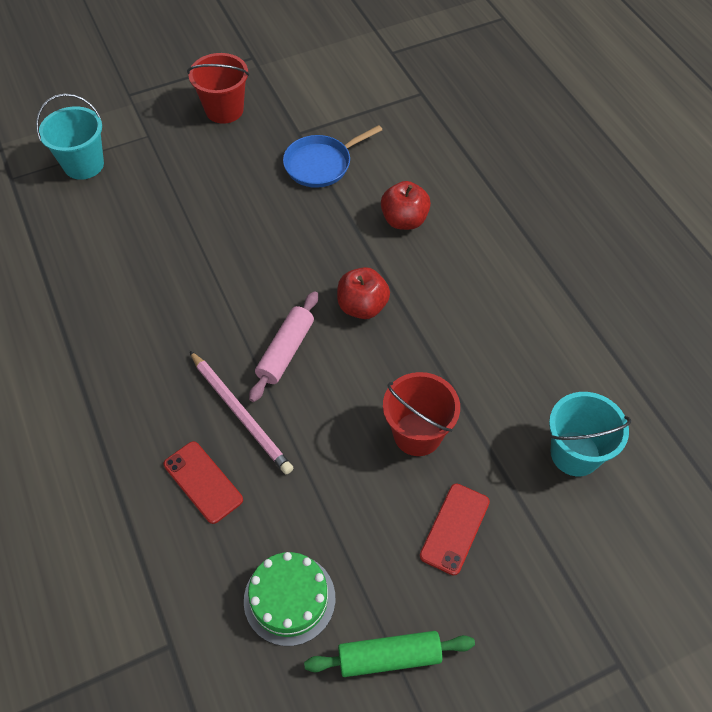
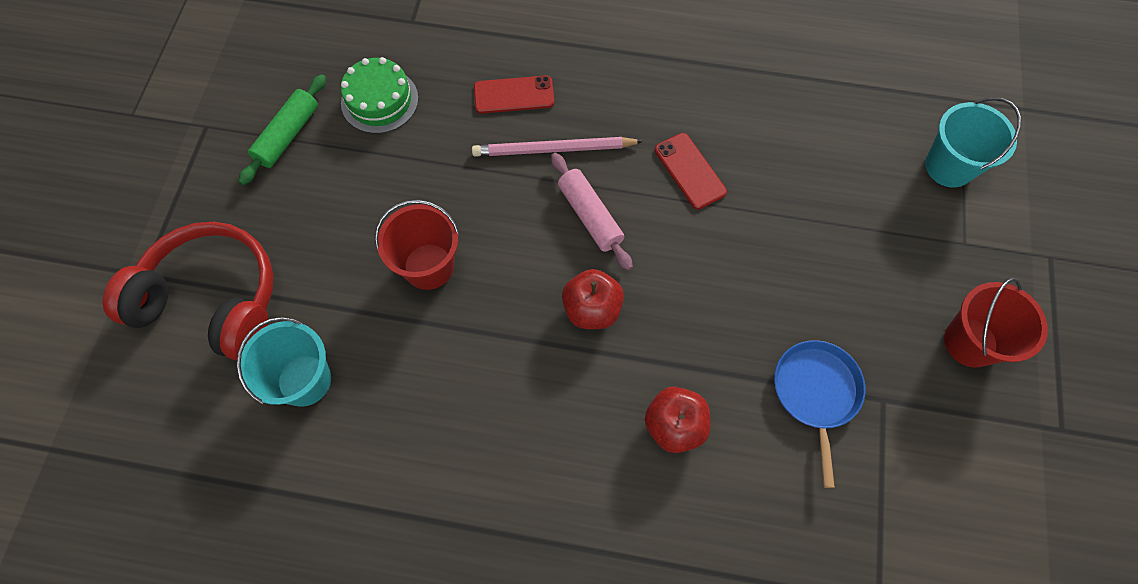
camera: 125 degrees right, 10 degrees up
(454, 528) = (331, 237): red phone -> red phone (690, 171)
(584, 579) = (213, 299): none -> red headphones

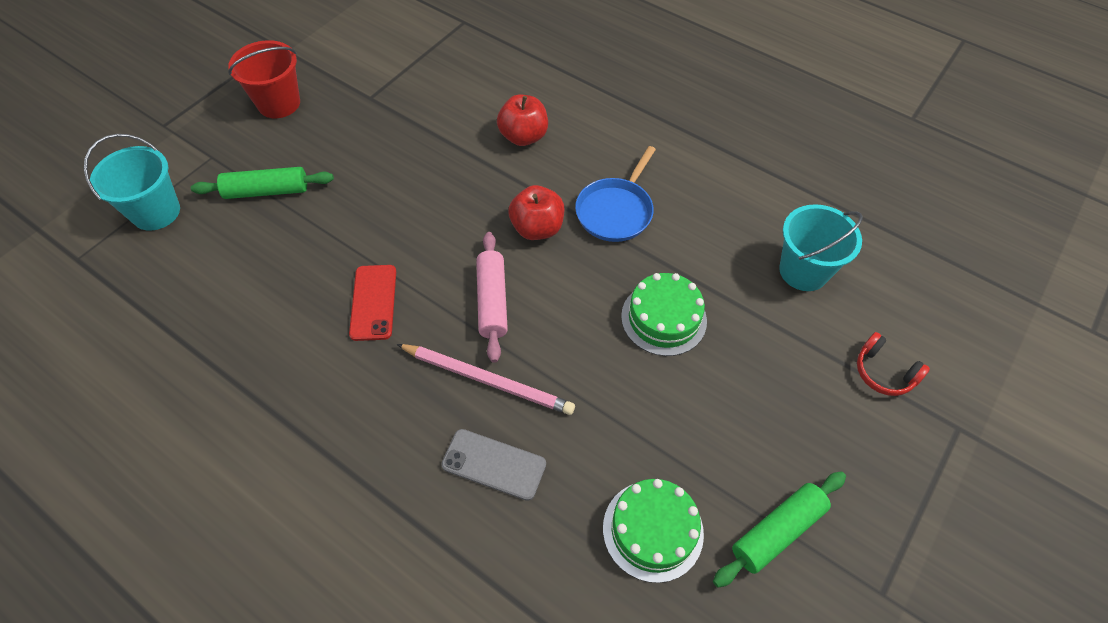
camera: 155 degrees left, 10 degrees down
(213, 299) = (883, 372): red headphones -> red headphones, size x0.42
(428, 266) = (663, 318): red bucket -> green cake
(514, 95) = (494, 464): red phone -> grey phone
(816, 393) = (411, 117): blue pan -> blue pan (615, 211)
(876, 232) = (266, 191): none -> green rolling pin

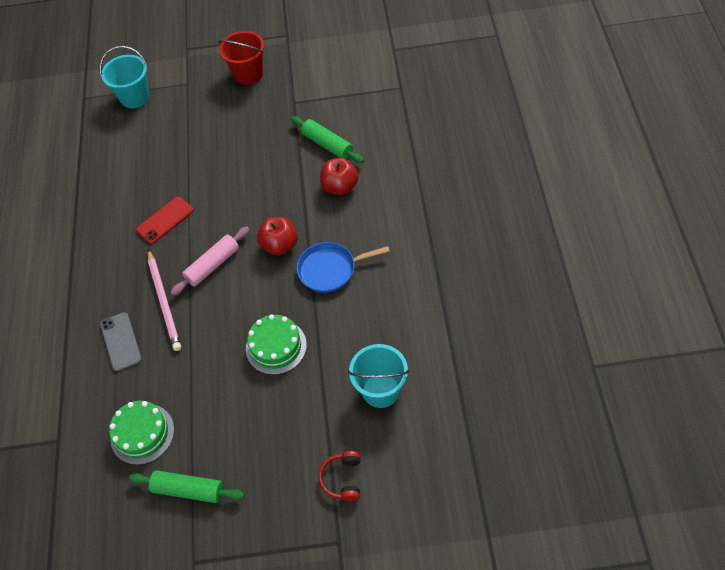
camera: 55 degrees right, 0 degrees up
(266, 191) = (188, 122): green rolling pin -> green rolling pin (327, 144)

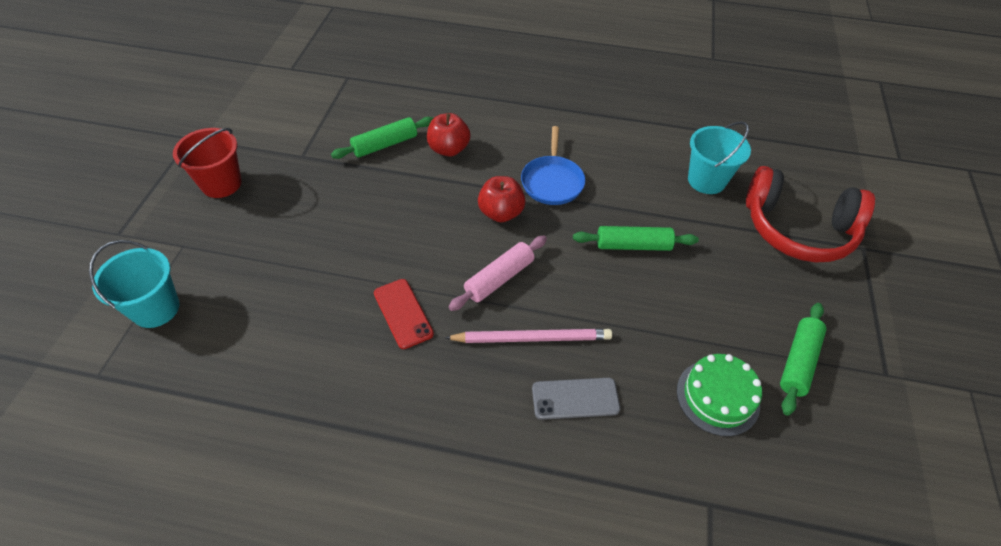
camera: 80 degrees left, 5 degrees down
(212, 265) = (499, 278): pink rolling pin -> pink rolling pin turned 75 degrees clockwise
(276, 347) = (633, 245): green cake -> green rolling pin
(343, 479) = (797, 229): red headphones -> red headphones, size x2.35

